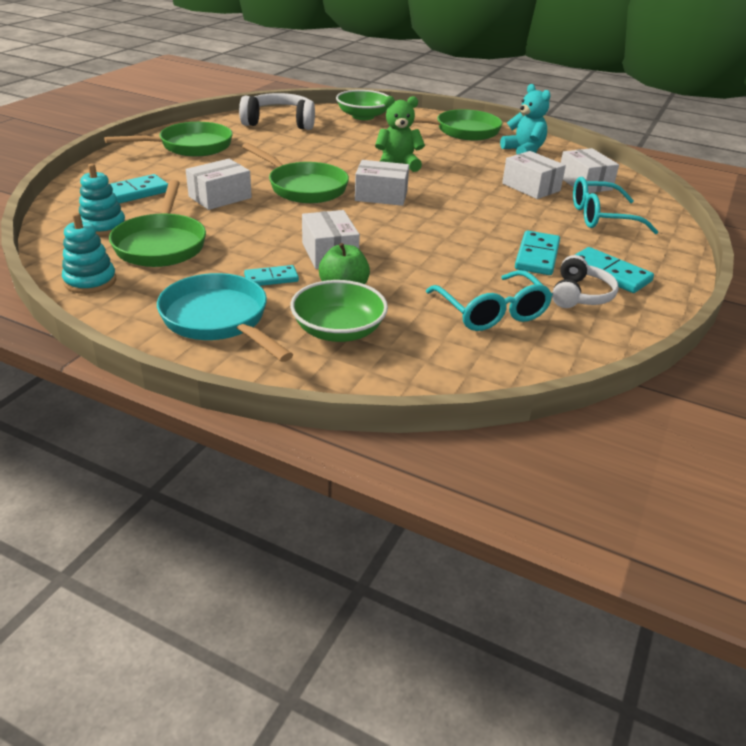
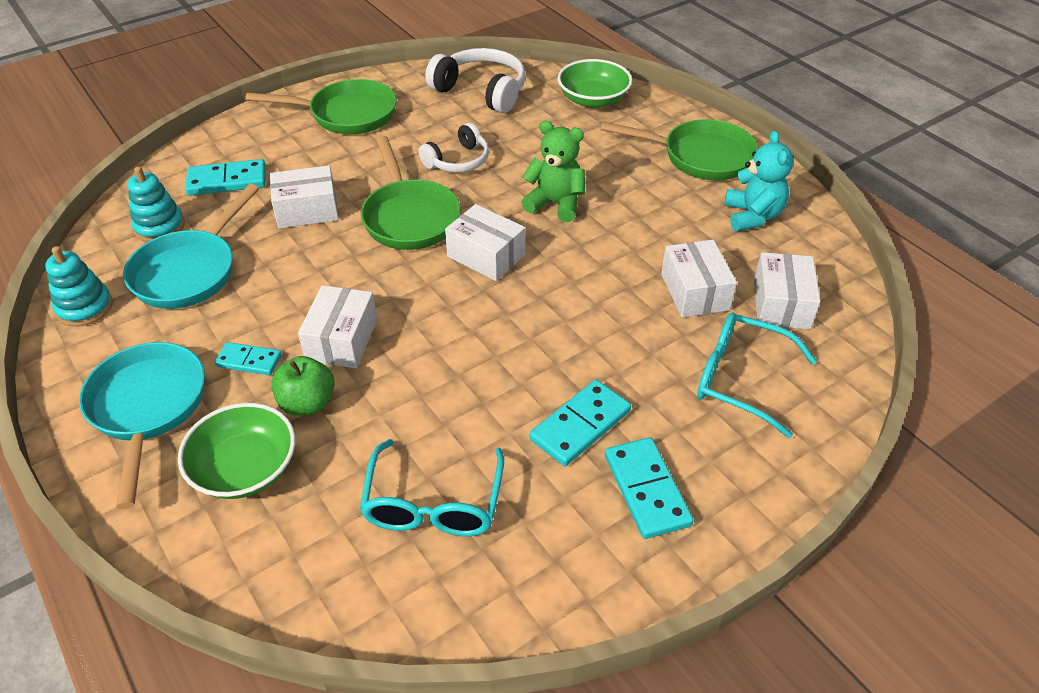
camera: 30 degrees right, 10 degrees up
(161, 244) = (190, 271): green pan -> turquoise pan
(580, 295) = (570, 515): white headphones -> white headphones (458, 161)

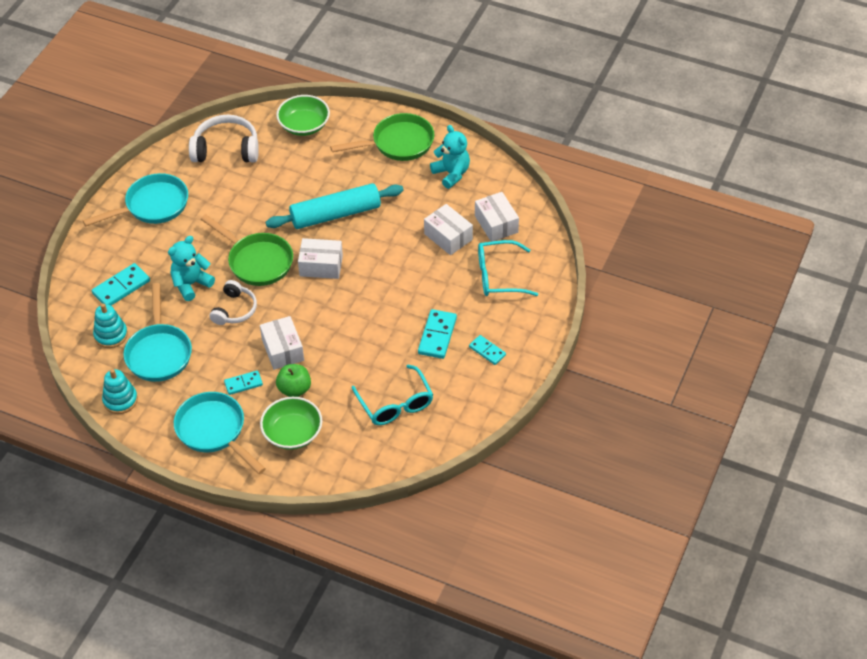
camera: 30 degrees left, 5 degrees up
(307, 210) = (191, 284): white box -> turquoise teddy bear
(346, 115) = (152, 206): green pan -> turquoise pan
(458, 161) = (254, 209): white headphones -> white headphones (235, 310)
(555, 204) = (335, 214): green teddy bear -> turquoise rolling pin
(647, 490) = (487, 351): turquoise domino -> turquoise domino, size x0.63

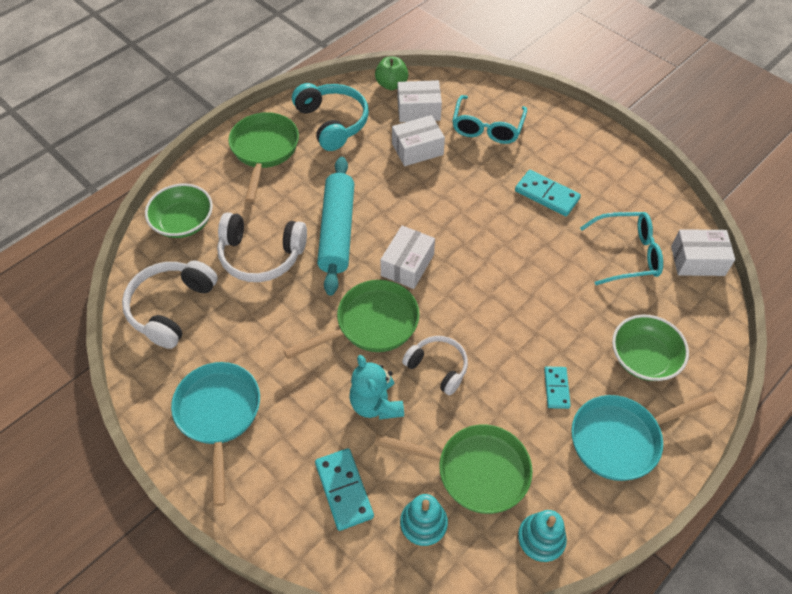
camera: 70 degrees left, 5 degrees up
(159, 352) = (475, 471): turquoise pan -> green pan
(282, 350) = (518, 335): white box -> white box (697, 261)
(292, 179) = (261, 255): none -> white headphones
(294, 389) = (580, 339): green apple -> green apple (391, 84)
(451, 174) = (333, 122): turquoise teddy bear -> turquoise headphones
(487, 351) = (580, 163): turquoise domino -> none

